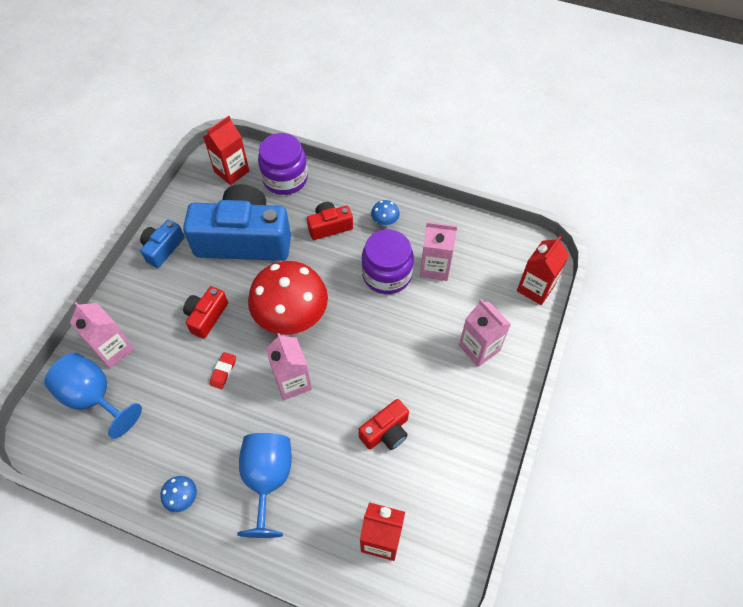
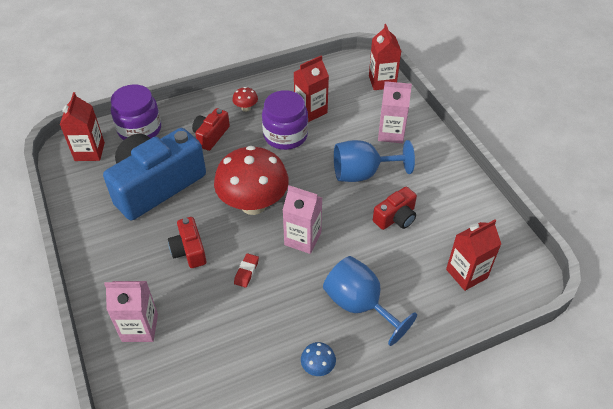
camera: 45 degrees left, 10 degrees down
(94, 397) = (166, 369): blue goblet -> blue goblet (363, 173)
(163, 248) = (95, 236): blue camera -> none
(223, 371) = (246, 272): red eraser -> red eraser turned 45 degrees clockwise
(385, 222) = (246, 108): blue mushroom -> red mushroom
(386, 431) = (396, 217): red camera -> red camera turned 45 degrees clockwise
(435, 267) = (310, 111): pink carton -> red carton

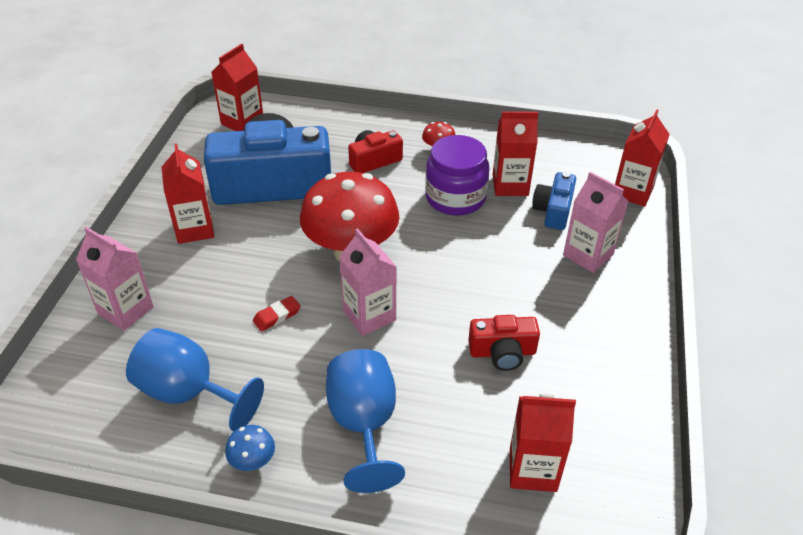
camera: 35 degrees right, 5 degrees down
(132, 246) = (194, 229): none -> red carton
(139, 129) = (308, 122): purple jar -> none
(189, 250) = (242, 262): red camera -> none
(349, 115) = (553, 211): none -> blue camera
(363, 173) = (508, 282): blue goblet -> blue goblet (189, 392)

